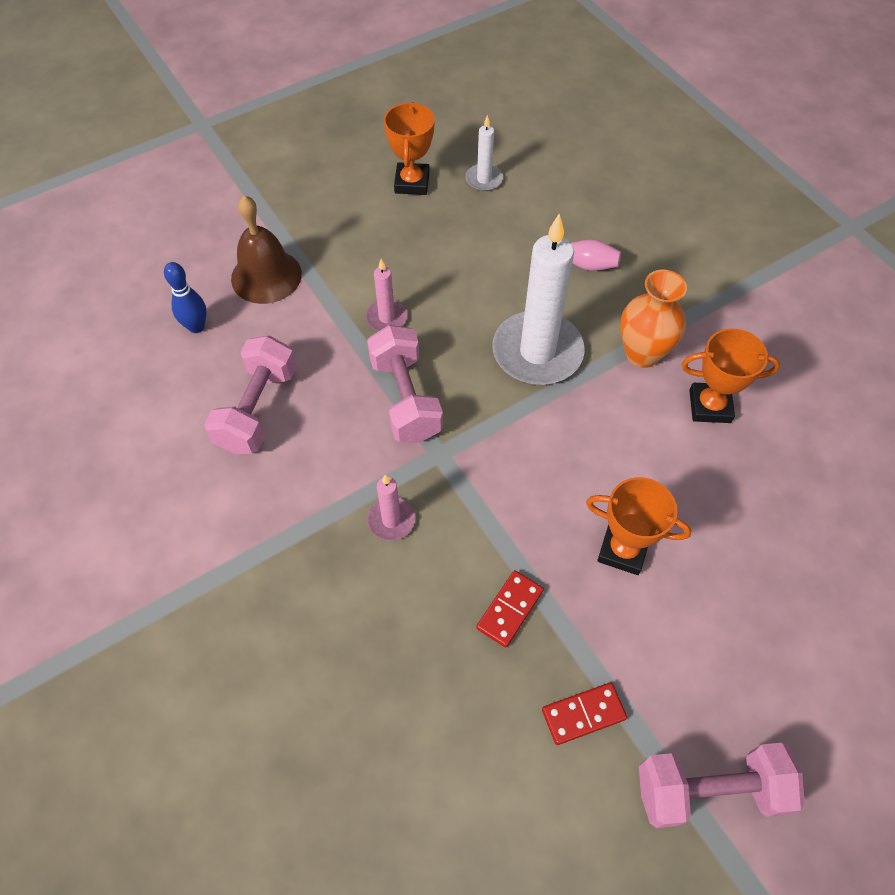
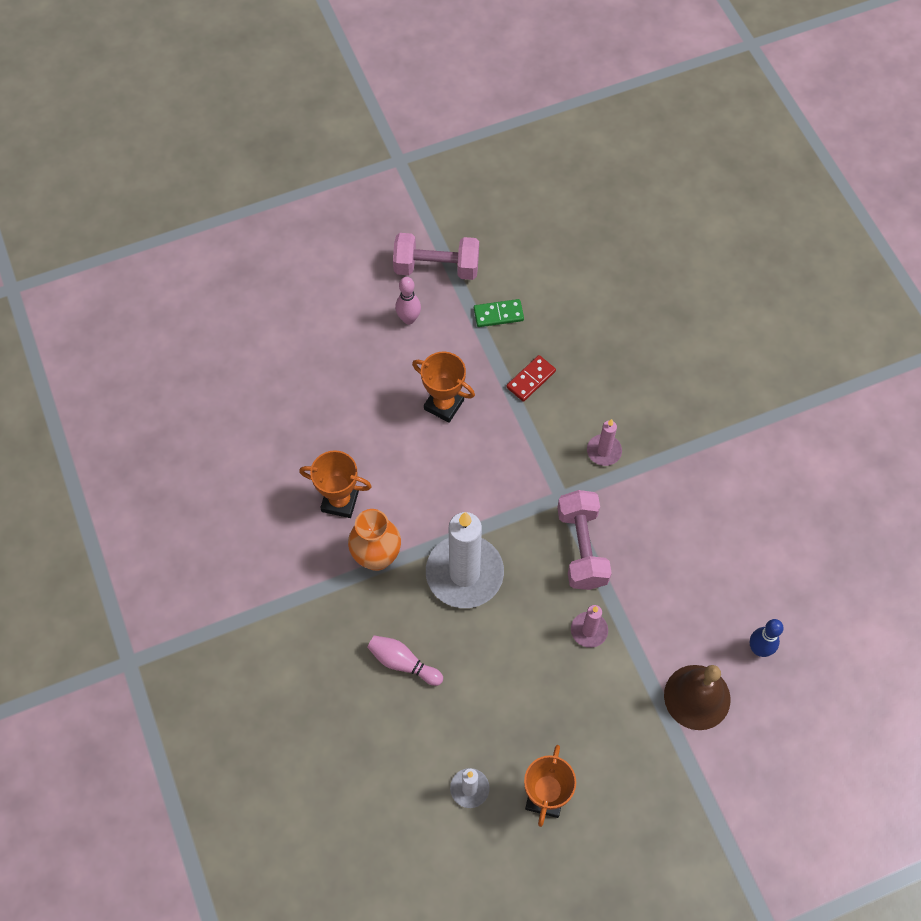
camera: 170 degrees left, 5 degrees up
(257, 409) = (703, 557): pink dumbbell -> none
(583, 714) = (498, 314): red domino -> green domino
(719, 681) = (409, 319): none -> pink bowling pin

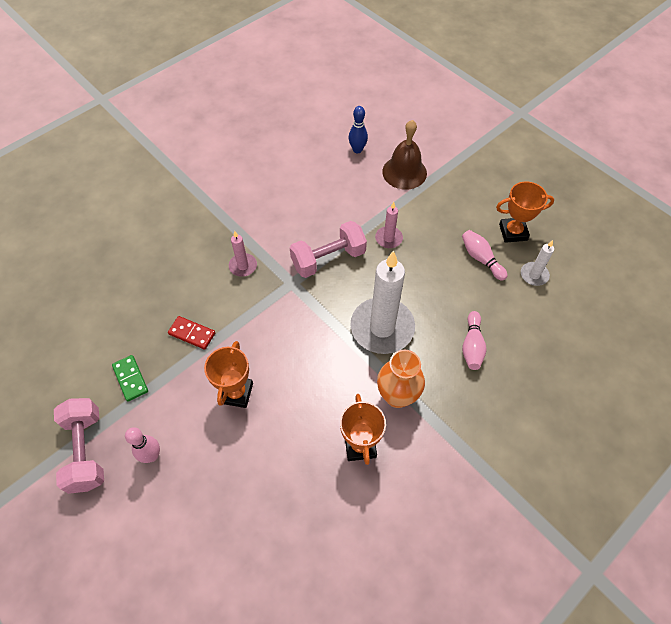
camera: 110 degrees left, 5 degrees down
(518, 732) = (481, 259): none -> pink bowling pin

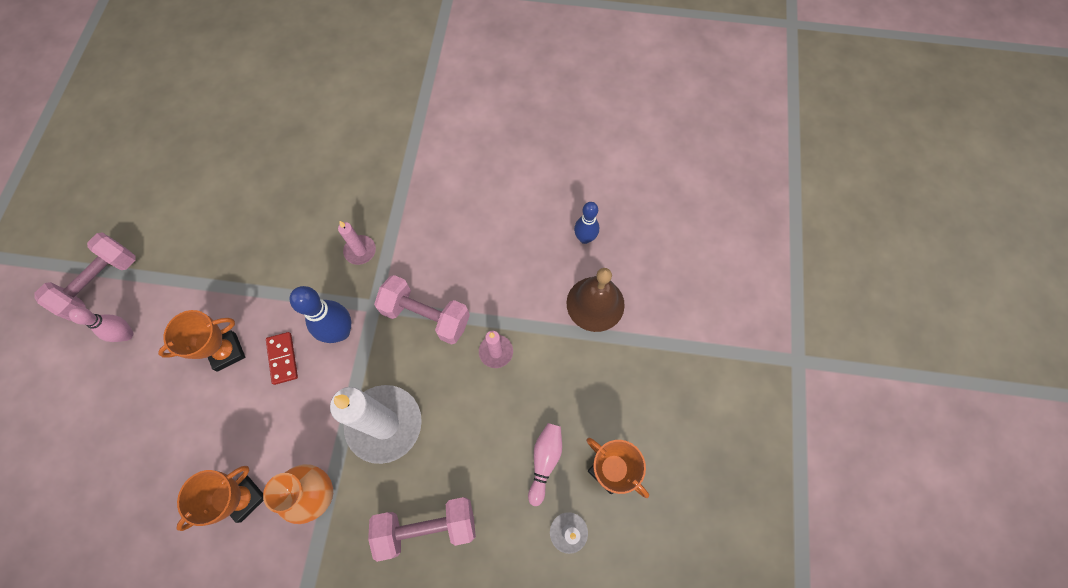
camera: 50 degrees right, 10 degrees up
(130, 379) = (184, 259): green domino -> none
(192, 333) = (260, 269): red domino -> red domino (283, 358)
(291, 313) = (340, 332): none -> blue bowling pin
(472, 346) = (427, 527): pink bowling pin -> pink dumbbell

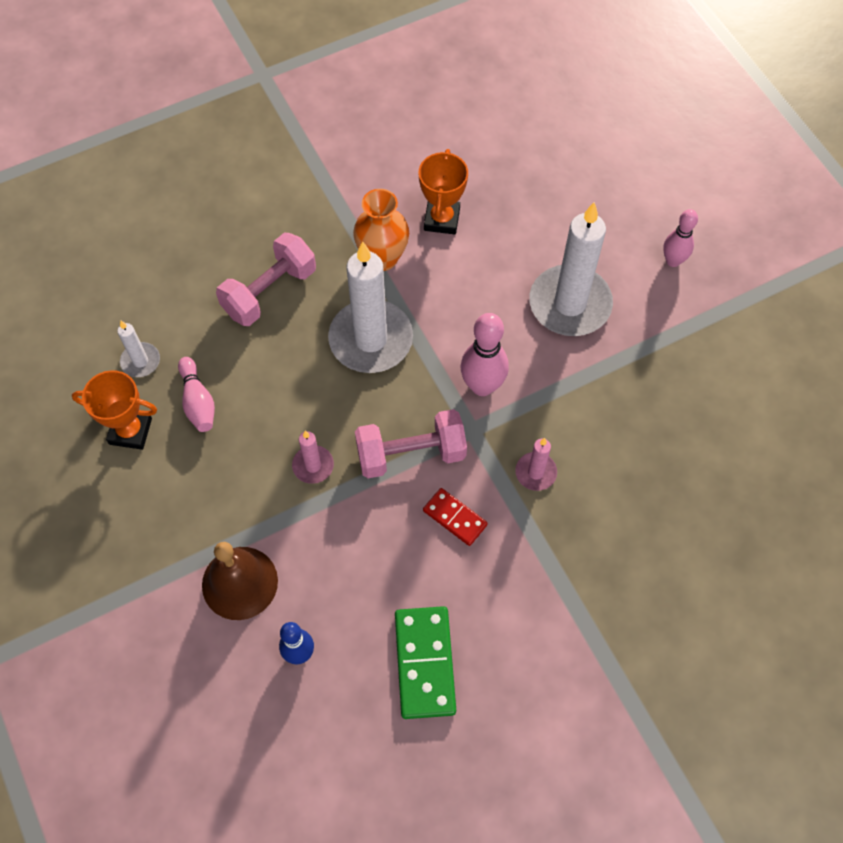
camera: 145 degrees right, 5 degrees down
(101, 283) = (747, 282): pink dumbbell -> none
(226, 352) = (570, 304): orange trophy -> white candle
(283, 358) = (513, 331): red domino -> red domino (454, 518)
(340, 332) = (482, 386): blue bowling pin -> pink bowling pin
(516, 188) = (424, 663): none -> green domino

